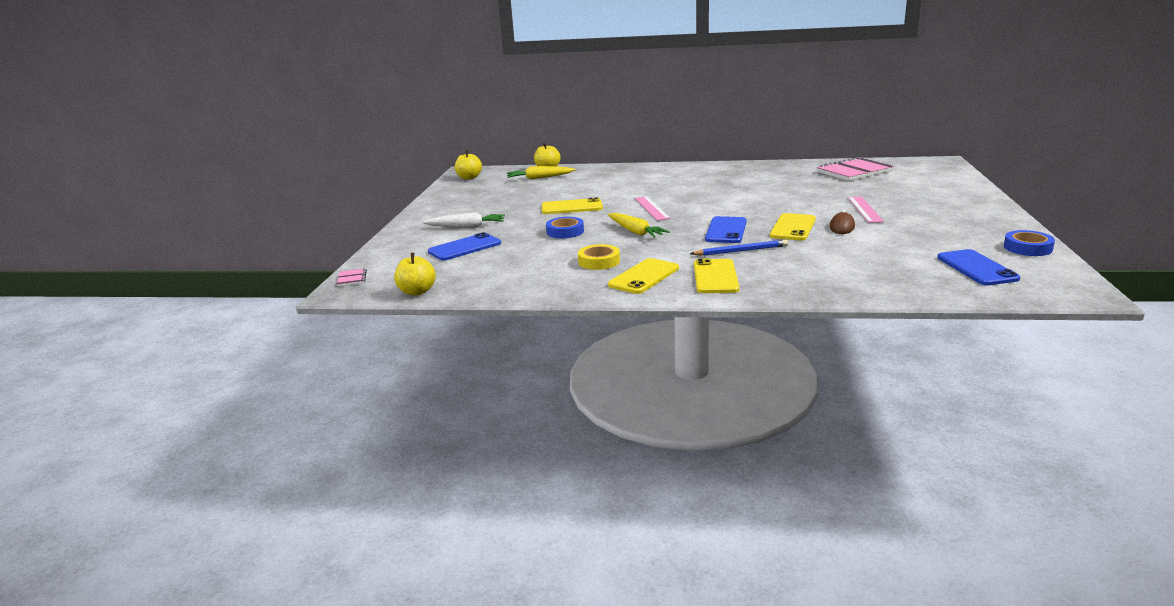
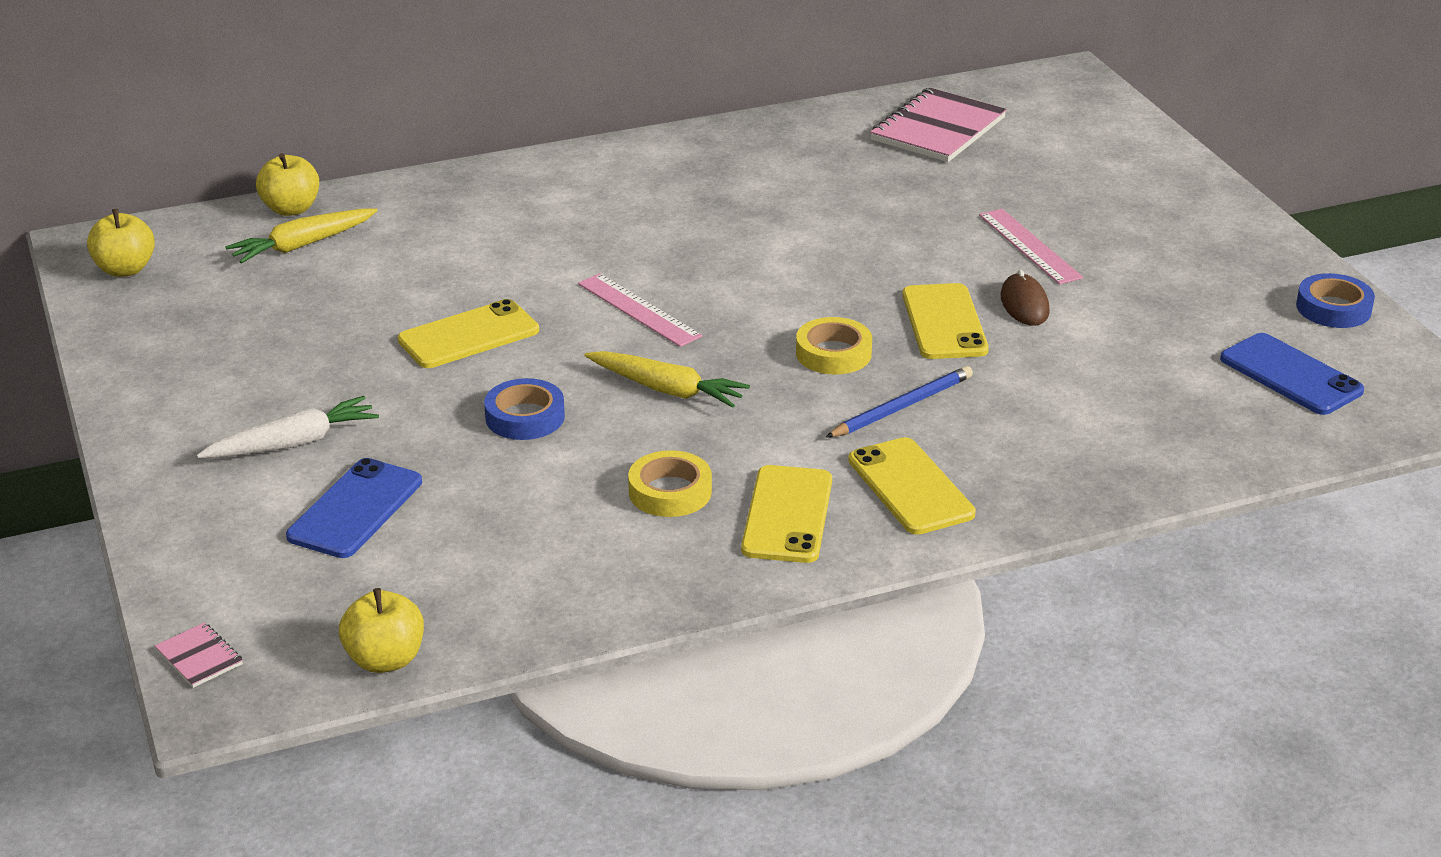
camera: 30 degrees left, 10 degrees up
(726, 230) = (833, 353): blue phone -> yellow tape

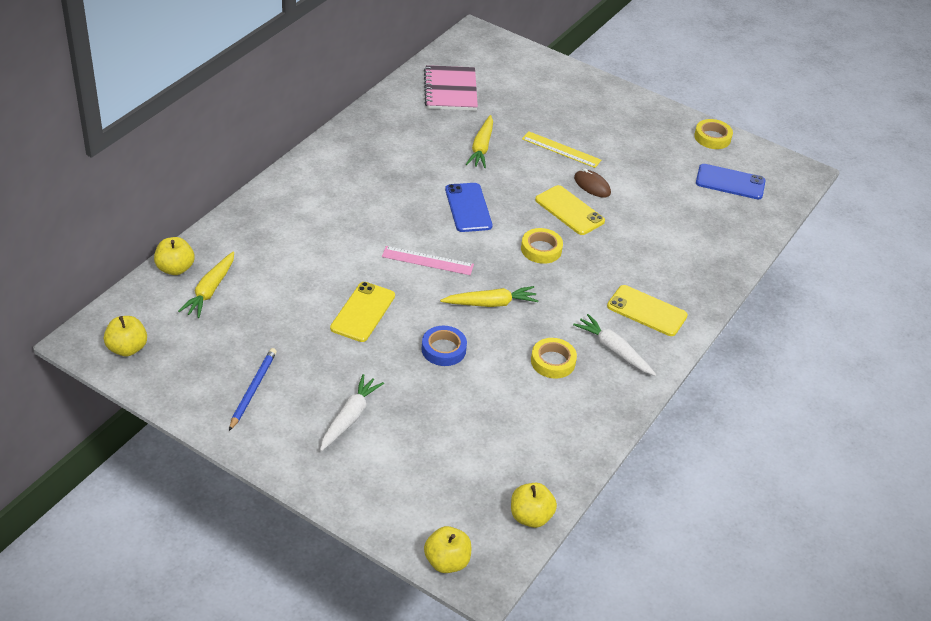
camera: 40 degrees left, 10 degrees up
(199, 657) = (447, 561): pink notebook -> yellow apple
(355, 509) = (424, 441): blue phone -> blue phone (468, 208)
(787, 515) = (614, 350): yellow phone -> white carrot
(898, 207) = (481, 147): none -> yellow carrot
(902, 407) = (600, 267): blue pencil -> blue pencil (253, 389)
(1030, 246) = (561, 149): pink ruler -> yellow ruler
(1333, 308) = (712, 137): blue tape -> yellow tape

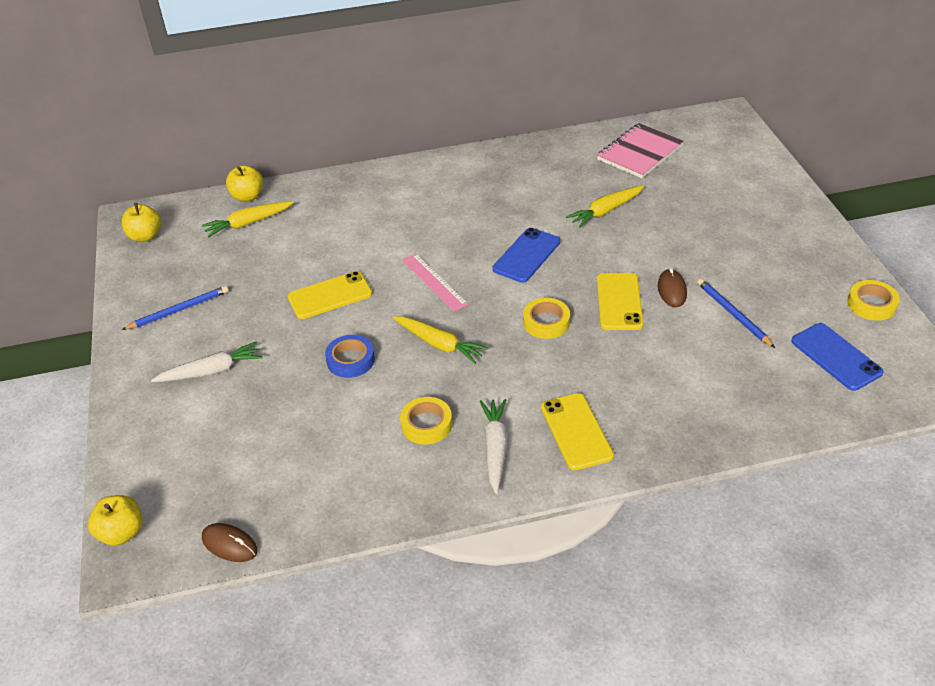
camera: 50 degrees right, 0 degrees up
(530, 517) = (229, 544): yellow apple -> brown mouse
(561, 149) = (682, 245): yellow ruler -> none
(646, 184) = (733, 314): none -> blue pencil

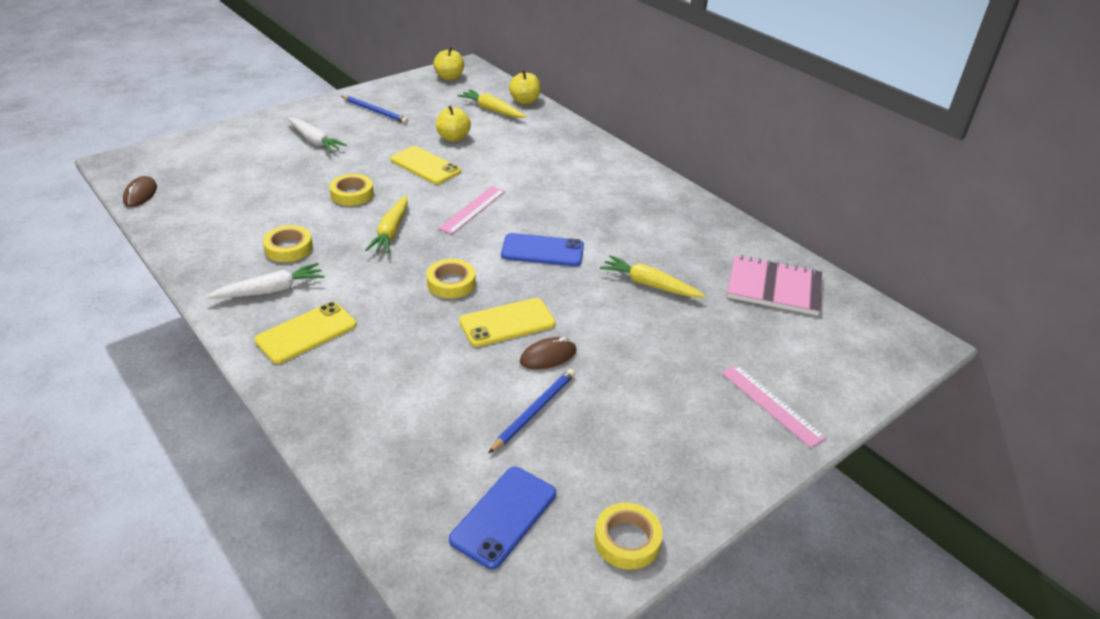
camera: 60 degrees right, 5 degrees down
(122, 533) = (146, 152): yellow apple -> yellow apple (453, 138)
(350, 360) = (352, 194): blue tape -> yellow tape
(766, 200) = (771, 404): none -> pink ruler

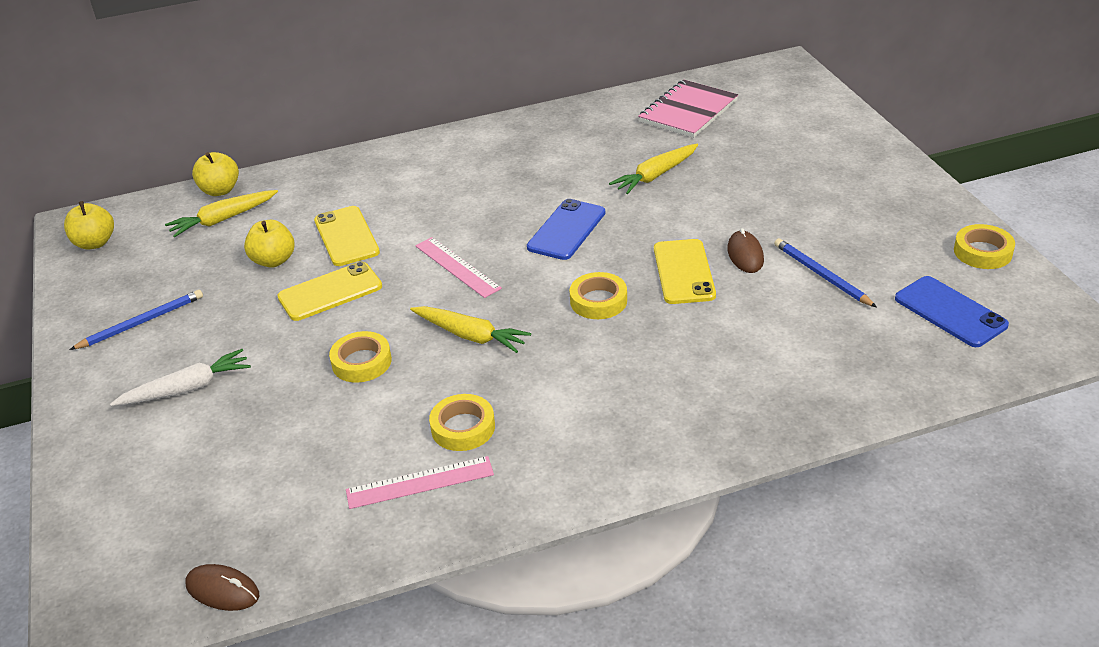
camera: 65 degrees left, 0 degrees up
(270, 290) = (551, 448): white carrot -> none
(306, 333) = (649, 420): yellow phone -> yellow phone (346, 236)
(771, 404) = (842, 150): pink ruler -> pink ruler (420, 483)

